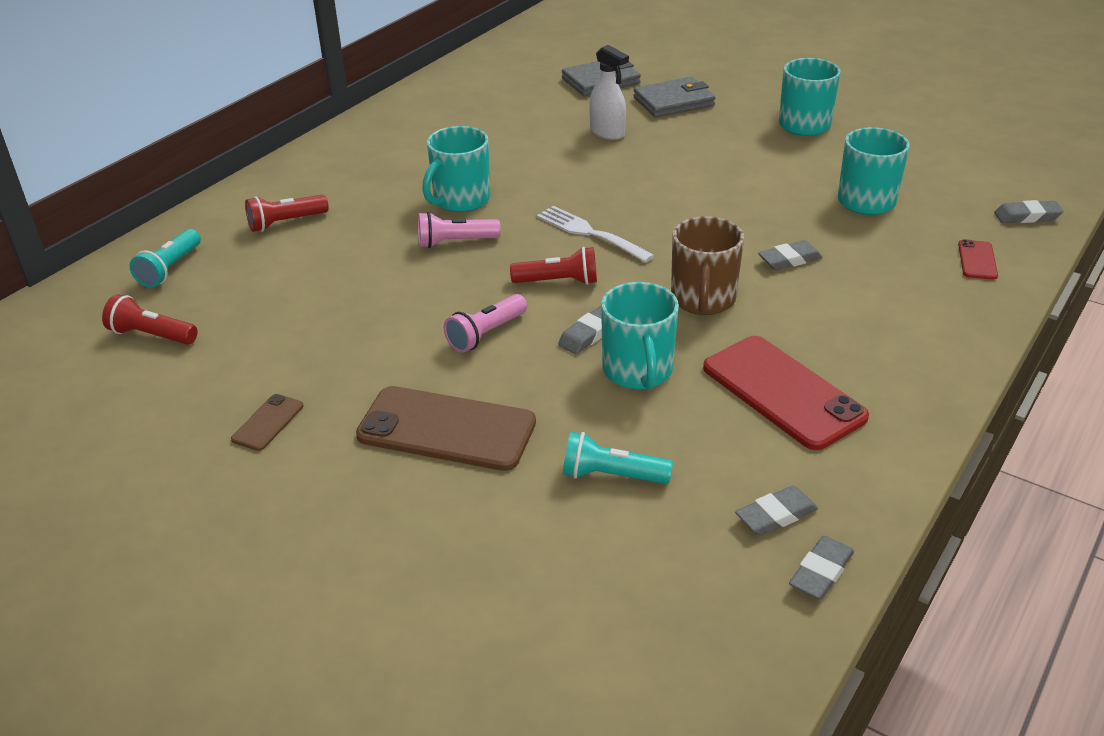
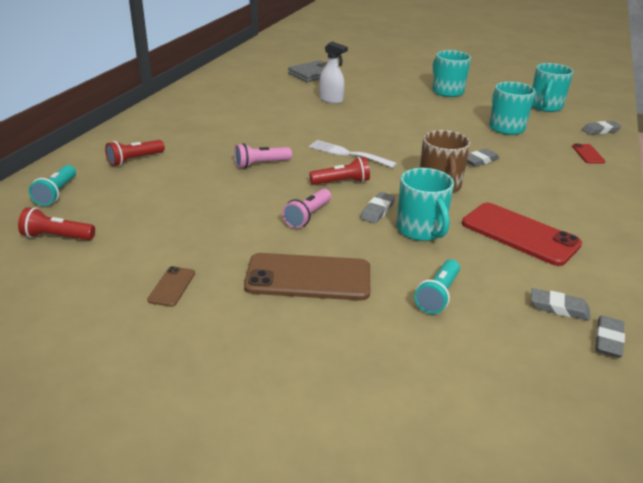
camera: 15 degrees left, 5 degrees down
(460, 200) = (253, 140): turquoise mug -> turquoise mug (545, 106)
(611, 475) = (438, 295): turquoise flashlight -> turquoise flashlight turned 60 degrees counterclockwise
(673, 102) = (363, 83): grey wallet -> none
(776, 515) = (559, 308): grey eraser -> grey eraser turned 60 degrees clockwise

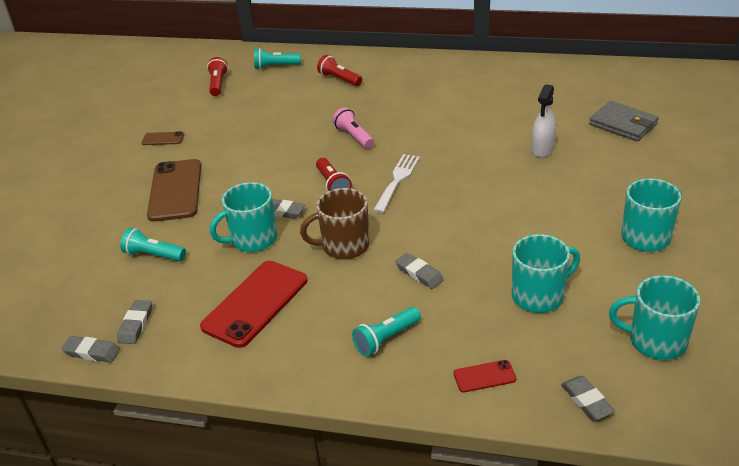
camera: 85 degrees right, 5 degrees up
(308, 216) = (265, 176): pink flashlight -> none
(557, 181) = (386, 339): none -> turquoise flashlight

